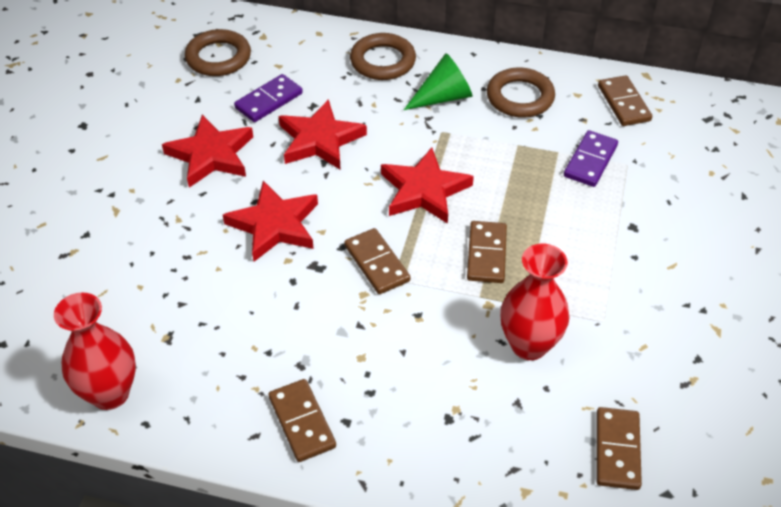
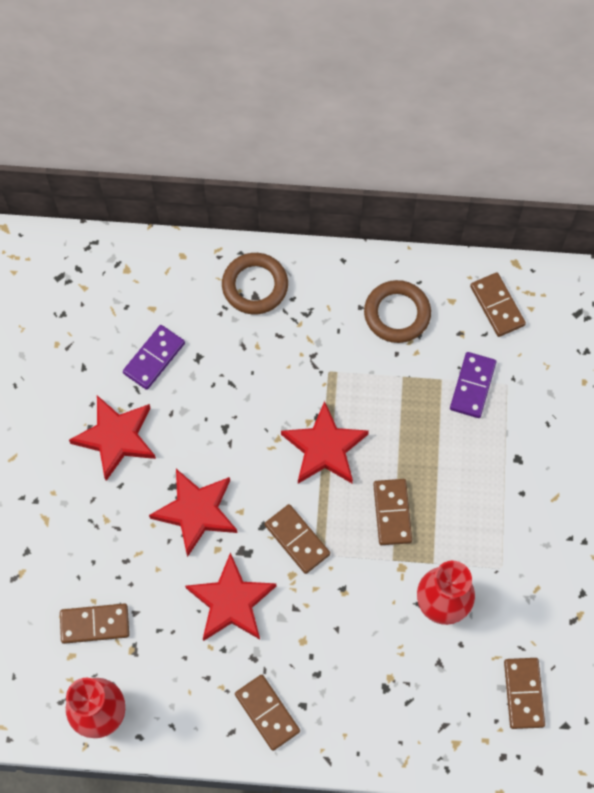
camera: 10 degrees left, 20 degrees up
(133, 307) = (95, 624): none -> brown domino
(218, 57) = (89, 307): brown ring -> none
(320, 140) = (215, 401): red star -> red star (231, 601)
(443, 97) = (323, 326): green cone -> none

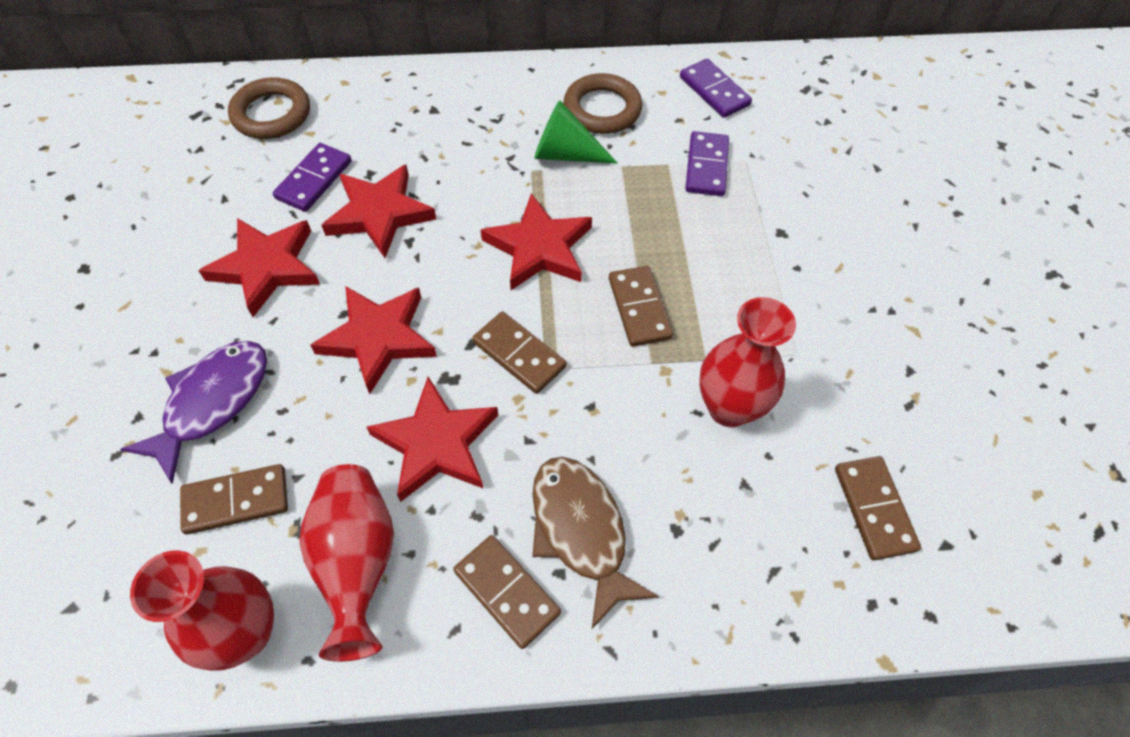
camera: 10 degrees left, 10 degrees down
(78, 548) = (212, 403): none -> purple fish
(173, 678) = (358, 562): none -> red vase
(204, 399) = (379, 214): none -> red star
(255, 286) = (432, 100): brown ring -> brown ring (271, 114)
(321, 679) = (581, 531): none -> brown fish
(359, 358) = (565, 154): none -> green cone
(497, 306) = (714, 91): brown domino -> purple domino

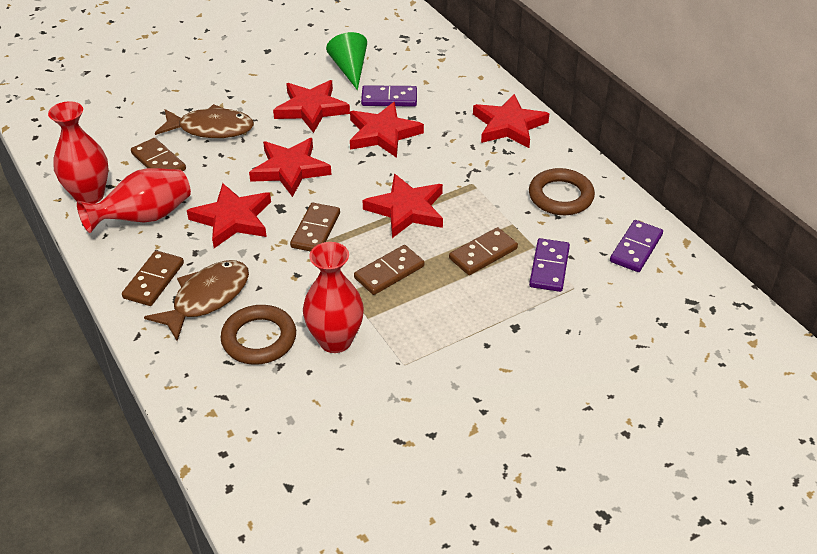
camera: 65 degrees right, 15 degrees down
(212, 403) = (211, 129): purple fish -> brown fish
(271, 114) = (428, 61): brown ring -> brown ring (259, 339)
(454, 97) = (508, 125): none -> red star
(565, 154) = (500, 193): green cone -> green cone (350, 69)
(706, 166) = (549, 267): purple domino -> purple domino turned 60 degrees counterclockwise
(874, 509) = (296, 438): brown domino -> brown domino (483, 253)

